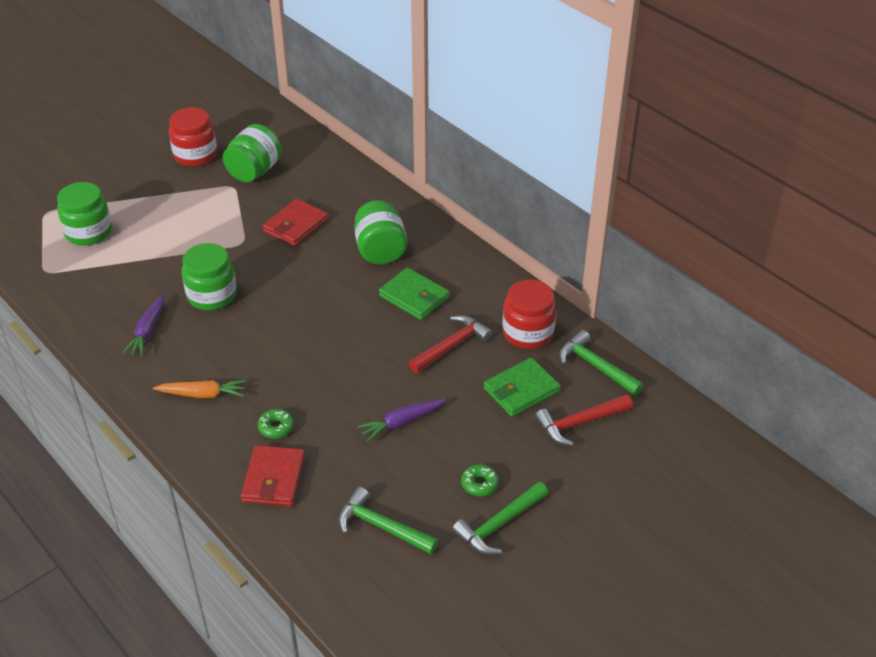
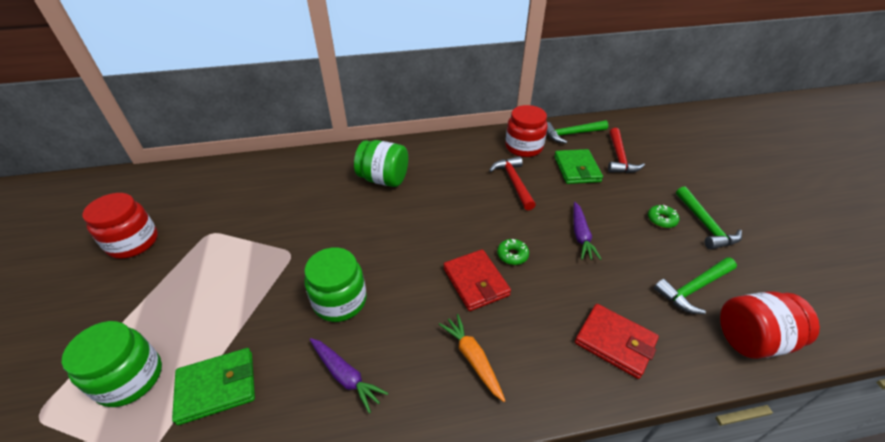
camera: 60 degrees left, 0 degrees up
(202, 394) = (473, 359): orange carrot -> orange carrot turned 60 degrees counterclockwise
(254, 171) = (209, 212): green jar -> none
(276, 427) = (549, 316): green donut -> green donut (512, 255)
(296, 226) = (307, 213): red wallet -> red wallet (476, 282)
(338, 579) = (752, 339): none -> red jar
(414, 297) = (449, 181): green wallet -> green wallet (217, 387)

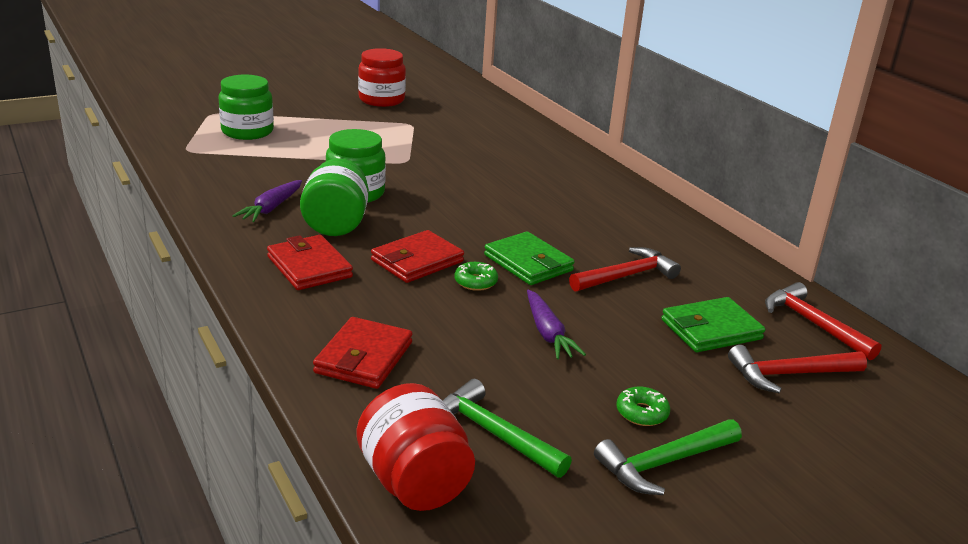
camera: 70 degrees right, 15 degrees down
(217, 387) = (247, 161): green wallet -> green wallet (528, 263)
(384, 179) = (557, 189): green jar -> green jar (336, 224)
(473, 359) = (309, 267): orange carrot -> red wallet
(523, 147) = (724, 280): red jar -> none
(571, 134) = (813, 324): green hammer -> red hammer
(580, 235) = (547, 333): purple carrot -> purple carrot turned 90 degrees counterclockwise

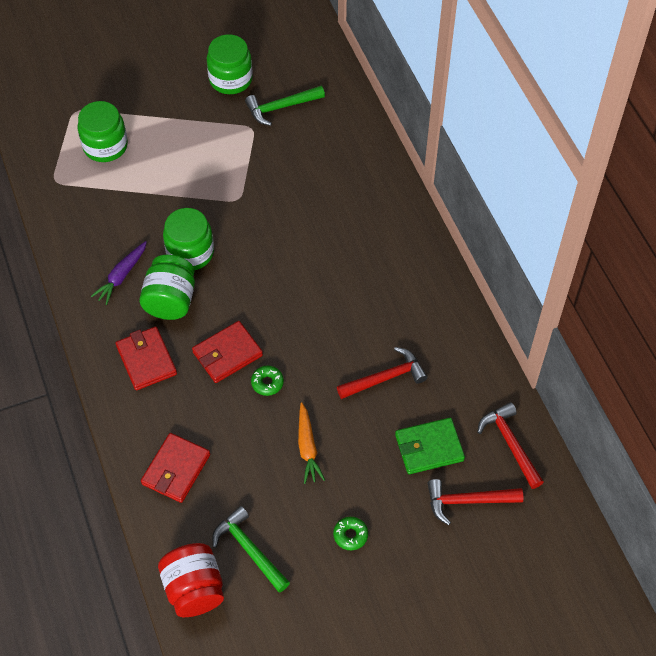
camera: 10 degrees right, 30 degrees up
(381, 100) = (230, 79): red jar -> green jar
(528, 263) = (312, 358): green wallet -> none
(547, 333) = (307, 447): purple carrot -> orange carrot
(664, 463) = (351, 582): green hammer -> green hammer (281, 107)

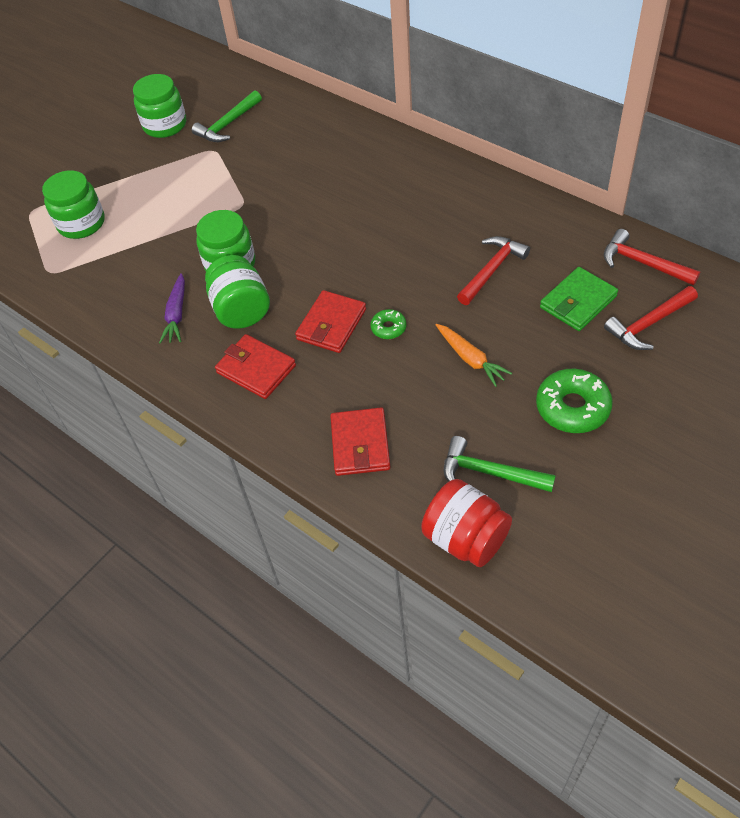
camera: 25 degrees left, 5 degrees down
(350, 535) = (572, 407): green donut -> green donut, size x1.89

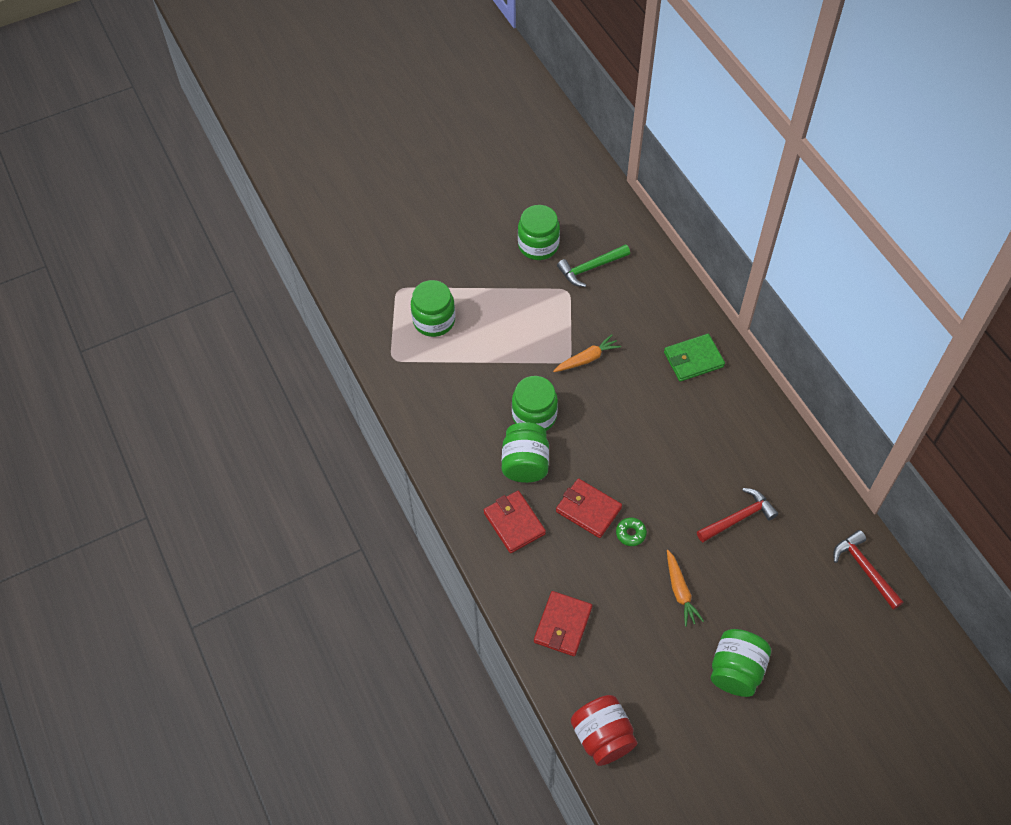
camera: 20 degrees right, 5 degrees up
(177, 314) = (474, 444): purple carrot -> none
(262, 197) = (587, 359): none -> orange carrot
(331, 324) = (588, 510): red wallet -> red wallet turned 75 degrees clockwise
(489, 473) = (646, 694): green hammer -> none
(572, 407) = (736, 670): green donut -> green jar
(578, 302) = (791, 580): green wallet -> green wallet (693, 359)
(649, 324) = (836, 627): red hammer -> none

